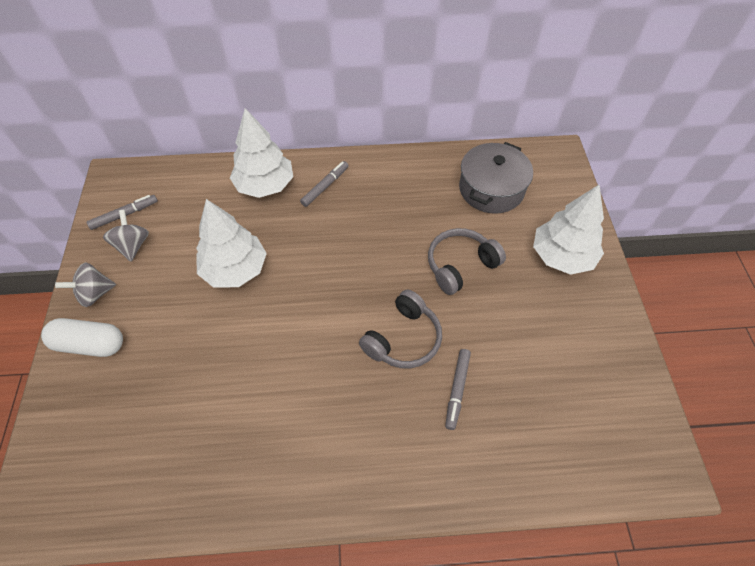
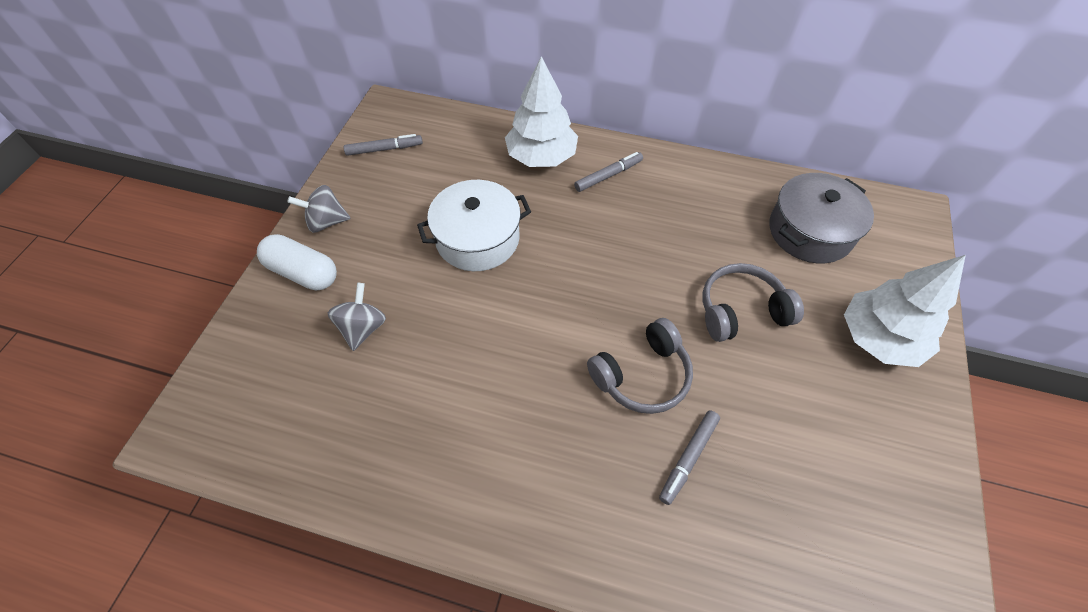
camera: 20 degrees right, 0 degrees up
(133, 246) = (381, 183): grey spinning top -> grey spinning top (363, 328)
(235, 269) = (477, 238): white tree -> white pot

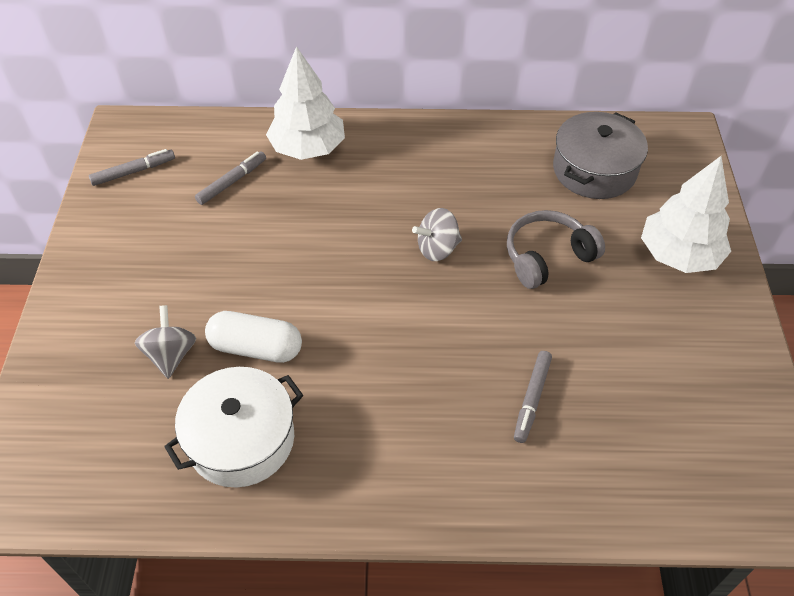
camera: 15 degrees left, 5 degrees down
(303, 273) = (85, 315): white capsule -> white capsule (256, 348)
(326, 222) = (94, 259): grey spinning top -> grey spinning top (437, 249)
(477, 238) = (265, 242): white pot -> white pot (241, 439)
(608, 176) = (383, 154): grey marker -> grey marker (232, 182)
(642, 375) = (469, 336): grey headphones -> none

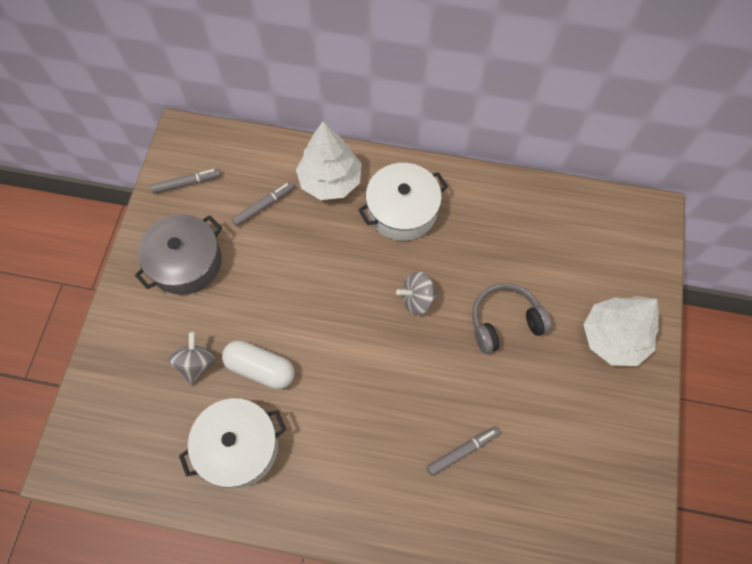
camera: 10 degrees right, 15 degrees up
(399, 166) = (402, 210): none -> white pot
(532, 399) = (462, 451): grey marker -> grey marker turned 150 degrees counterclockwise
(594, 170) = (564, 241): grey pot -> grey pot (186, 262)

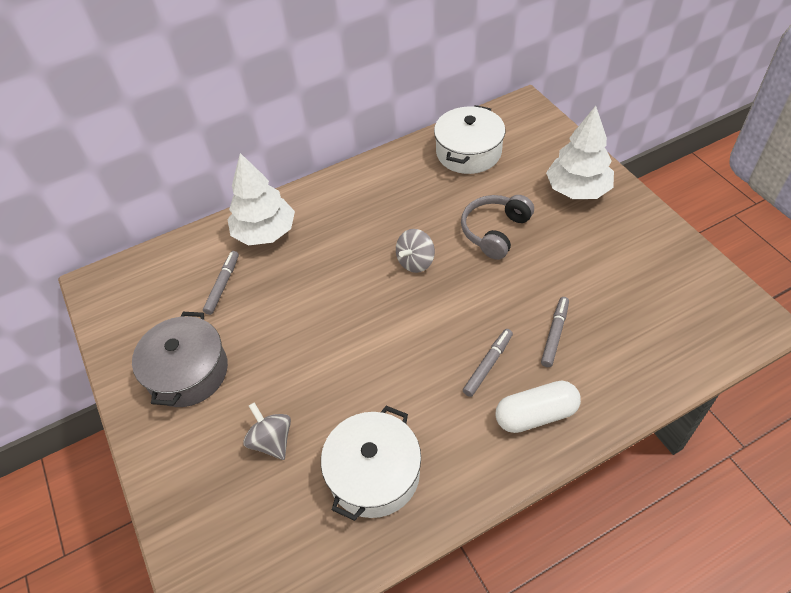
camera: 35 degrees left, 15 degrees down
(187, 183) = (133, 315): grey marker -> grey marker (488, 365)
(260, 368) = (335, 400): white capsule -> white capsule (536, 415)
(402, 210) = (344, 214): white pot -> white pot (468, 152)

